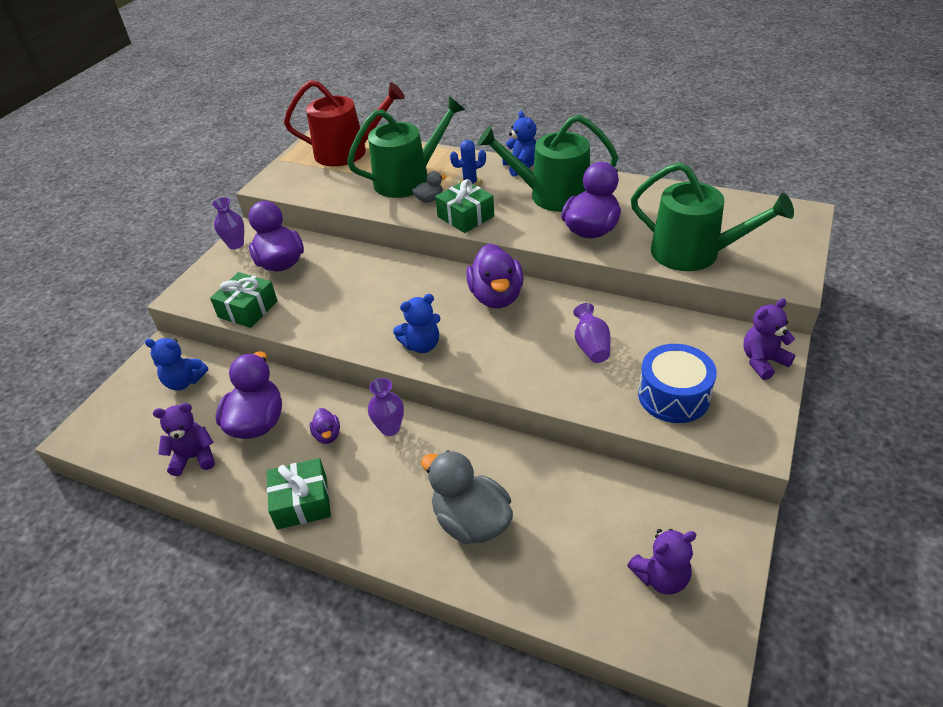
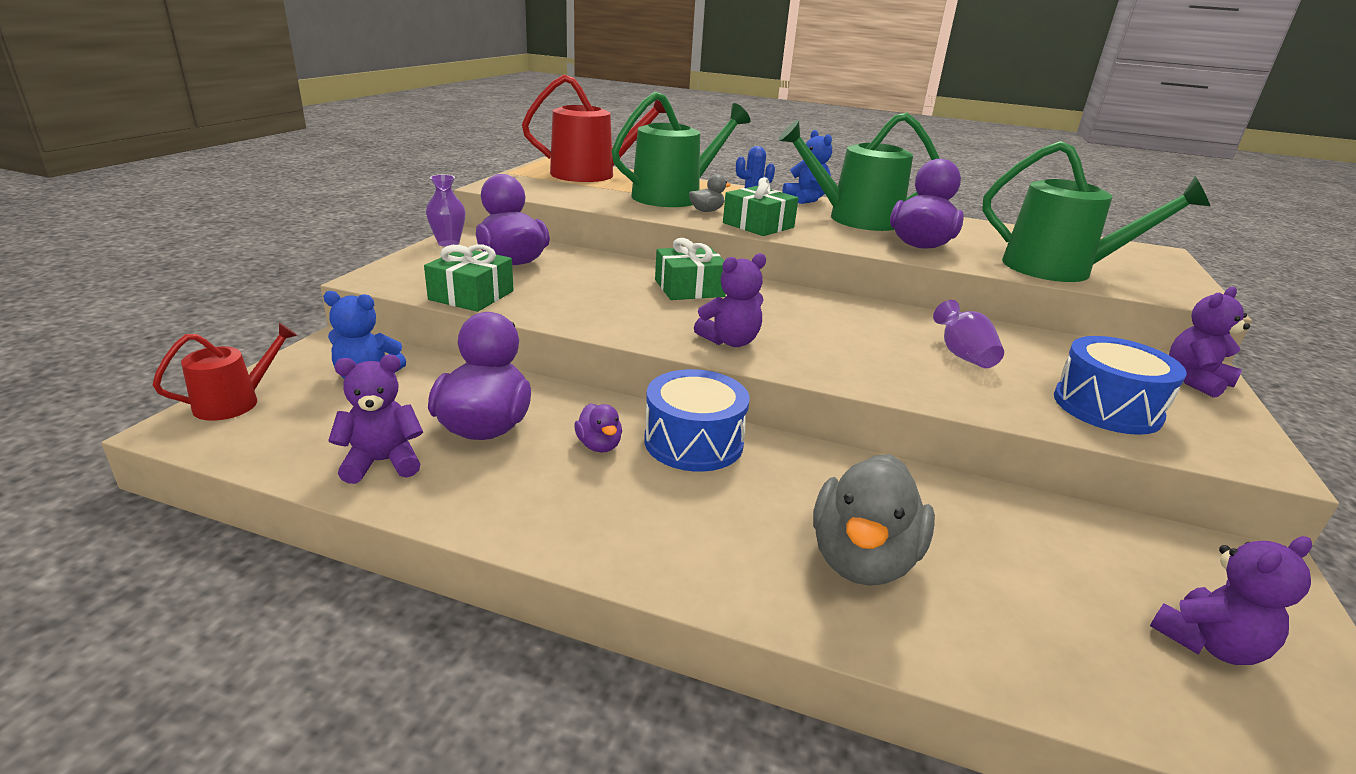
camera: 10 degrees left, 15 degrees down
(105, 411) = (234, 402): none -> red watering can
(302, 502) = (572, 525): green gift -> green gift (689, 288)
(390, 428) = (693, 442): purple vase -> blue drum
(422, 345) = (730, 341): blue teddy bear -> purple teddy bear
(471, 521) = (862, 559): grey duck -> grey duck turned 105 degrees counterclockwise
(496, 297) = (812, 306): purple duck -> none

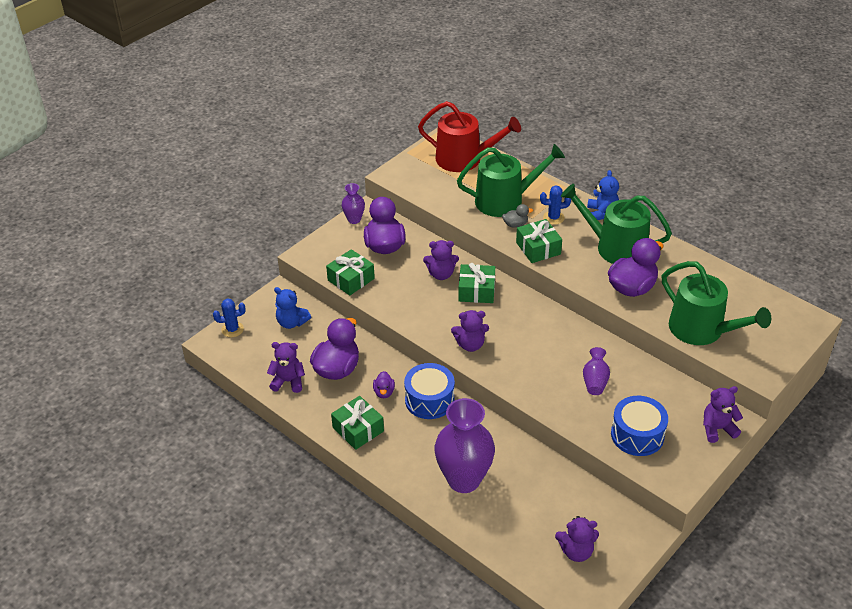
camera: 25 degrees right, 15 degrees up
(234, 402) = (232, 329): red watering can -> blue cactus
(577, 516) = (358, 429): none -> green gift
(621, 278) = (441, 274): none -> purple teddy bear
(862, 559) = (464, 480): grey duck -> purple vase

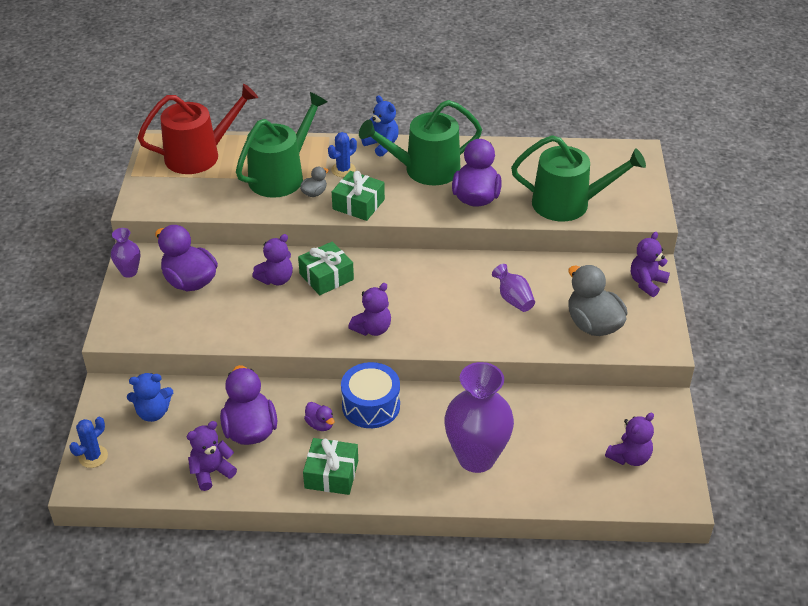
camera: 40 degrees left, 0 degrees up
(351, 279) = (189, 332): green gift -> none
(637, 435) = (593, 324): blue drum -> grey duck

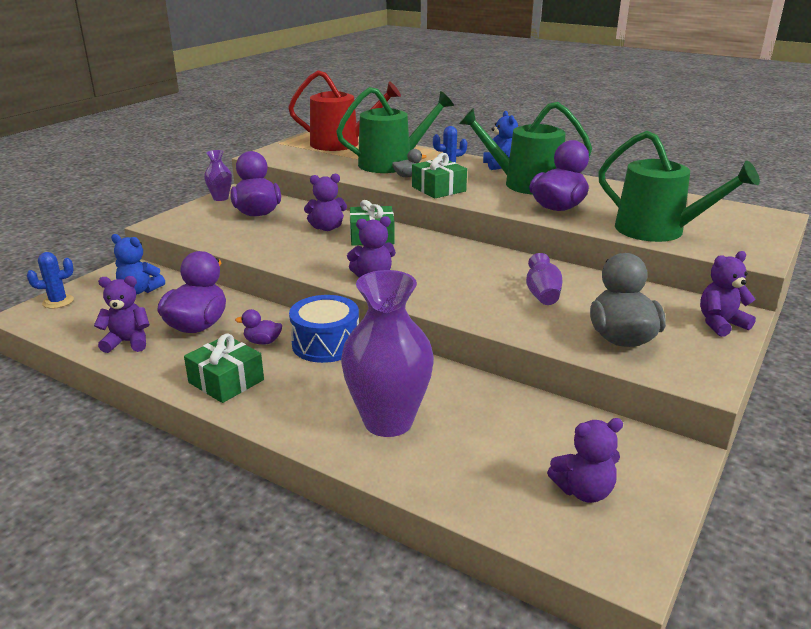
camera: 30 degrees right, 15 degrees down
(320, 424) = (262, 342): purple duck -> purple duck turned 105 degrees clockwise

